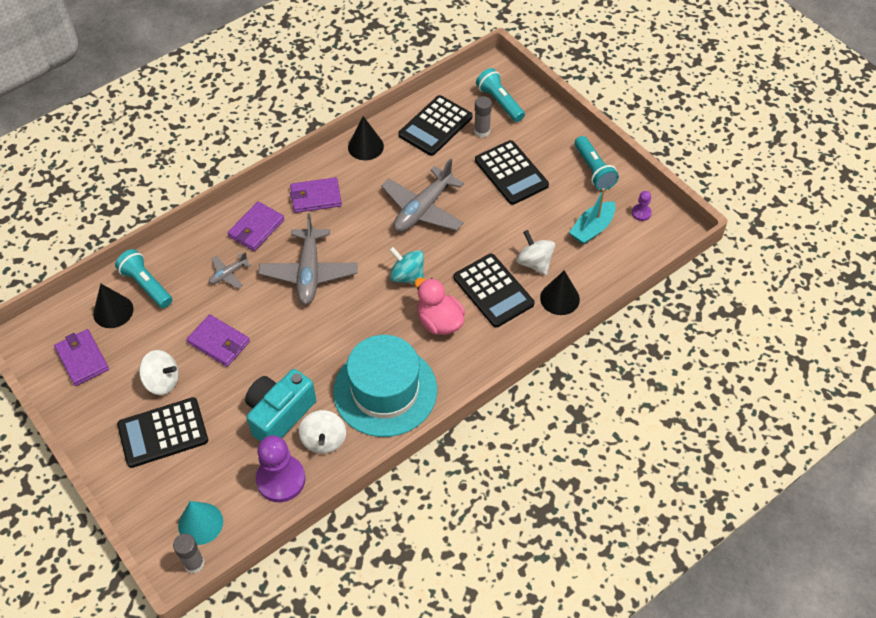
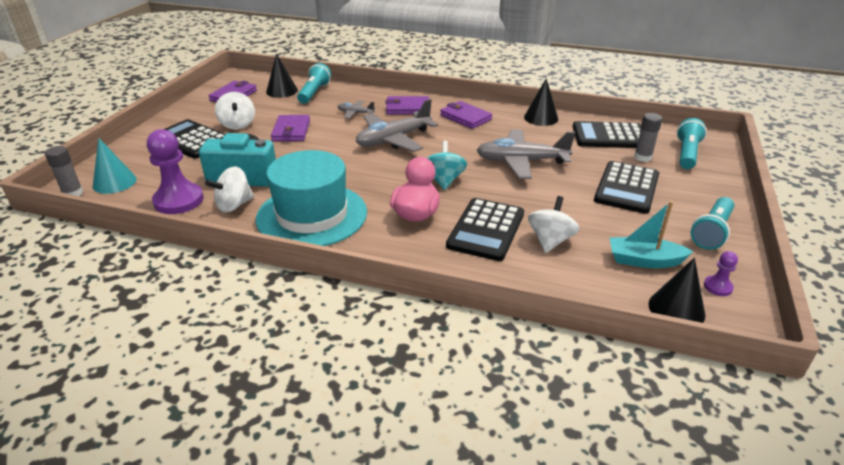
camera: 55 degrees right, 20 degrees down
(559, 298) = (530, 274): black cone -> black cone (676, 309)

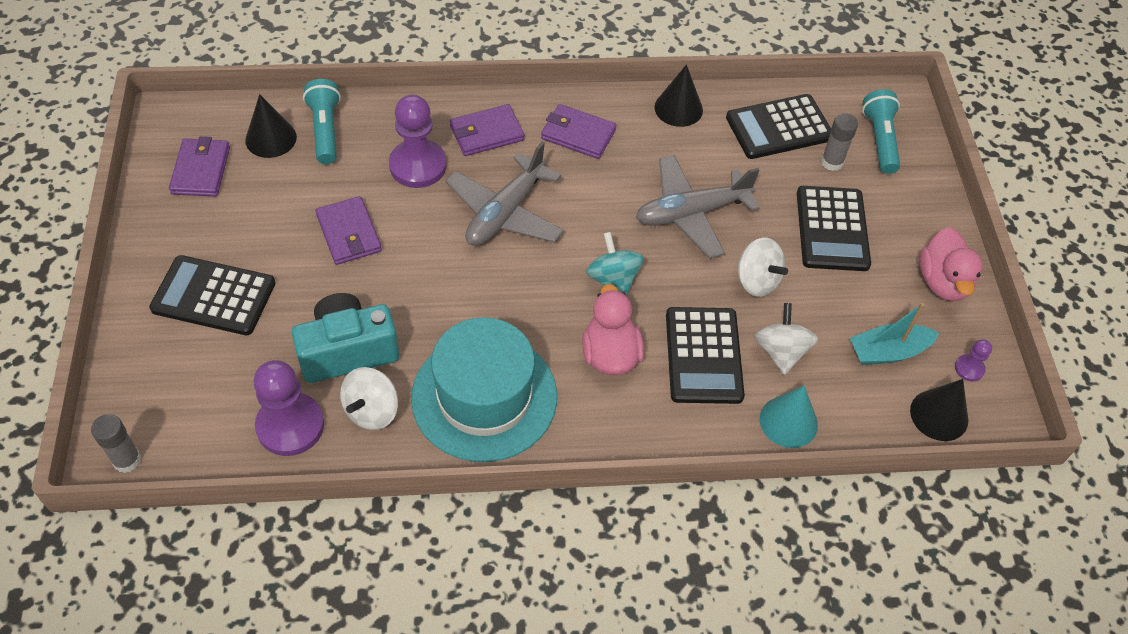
camera: 25 degrees left, 20 degrees up
(114, 182) = (169, 420): turquoise cone -> turquoise cone (788, 421)
(237, 124) = (258, 240): white spinning top -> white spinning top (757, 280)
(355, 113) = (418, 166): grey plane -> purple pawn
(712, 232) = (943, 282): turquoise flashlight -> pink duck

